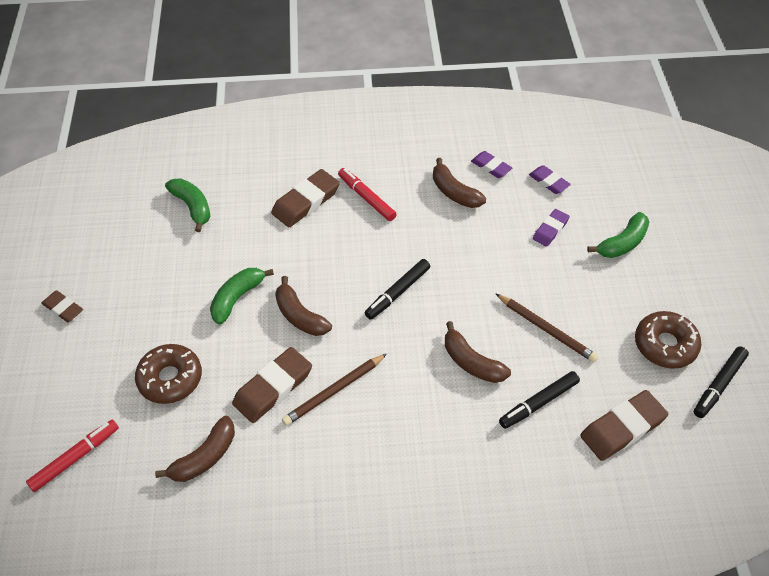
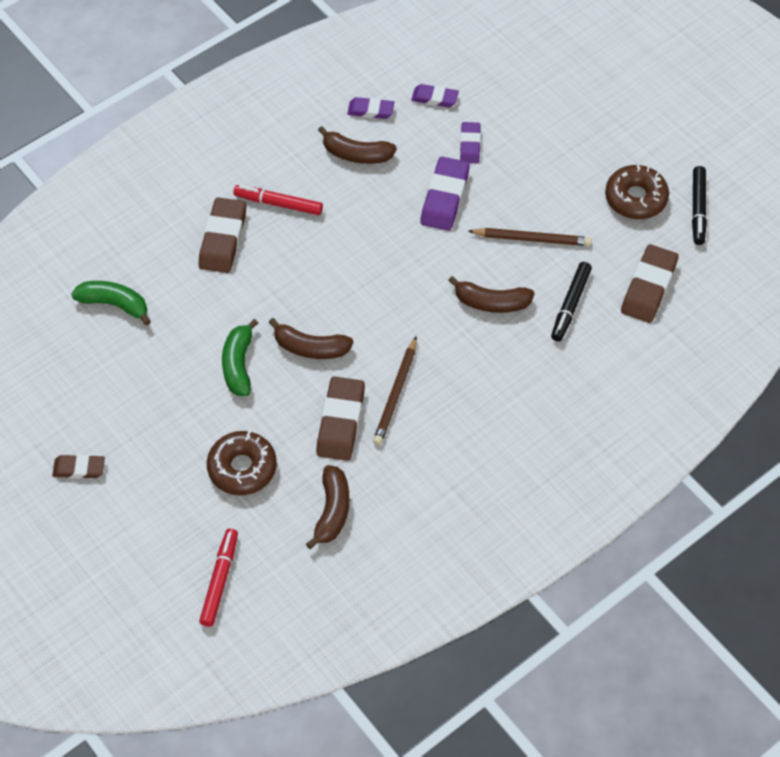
camera: 35 degrees left, 5 degrees up
(398, 292) = (381, 277): black marker -> none
(498, 258) = (444, 197): none -> purple eraser
(622, 243) = (540, 124): green banana -> none

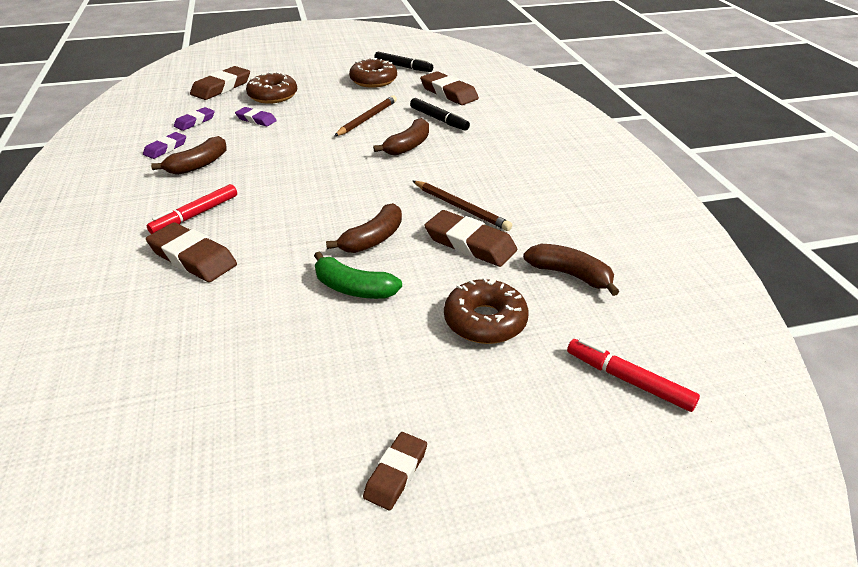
camera: 65 degrees left, 20 degrees down
(114, 304) = (182, 363): green banana -> none
(444, 197) = (290, 140): purple eraser -> none
(524, 70) = (221, 87): none -> brown eraser
(533, 127) = (273, 96): none -> brown donut

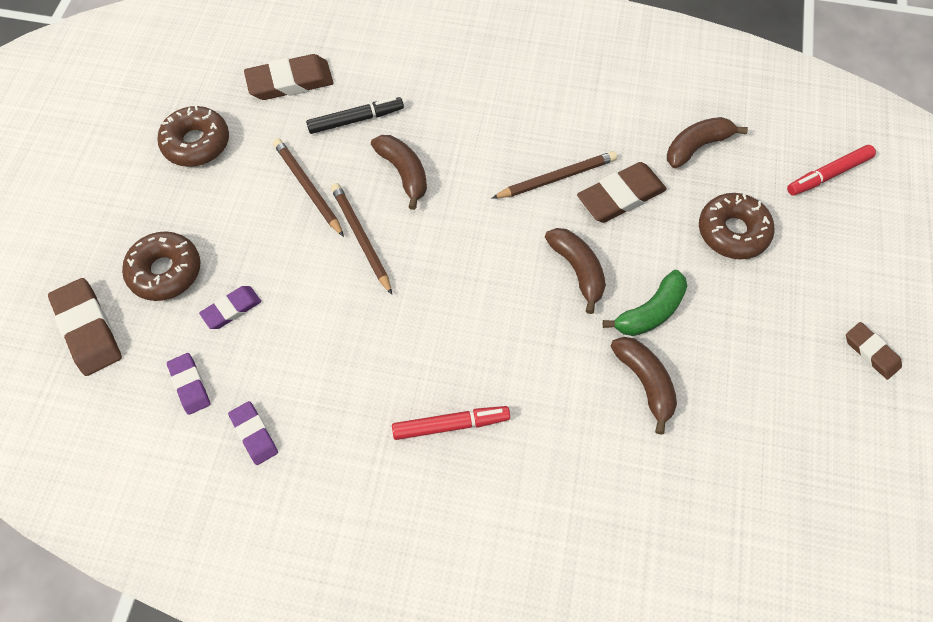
camera: 65 degrees left, 25 degrees up
(192, 258) = (538, 442): brown eraser -> none
(196, 215) = (450, 425): red marker -> red marker turned 75 degrees counterclockwise
(198, 165) = (325, 402): brown banana -> brown banana (645, 383)
(339, 145) = (361, 238): none -> brown pencil
(403, 67) = (174, 96): black marker -> none

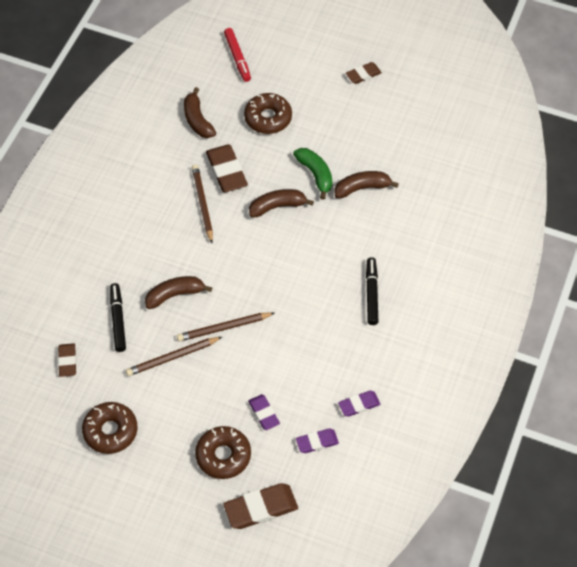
camera: 80 degrees left, 5 degrees down
(290, 82) = (67, 361): brown eraser -> brown eraser, size x0.60
(450, 425) = (371, 294): red marker -> black marker

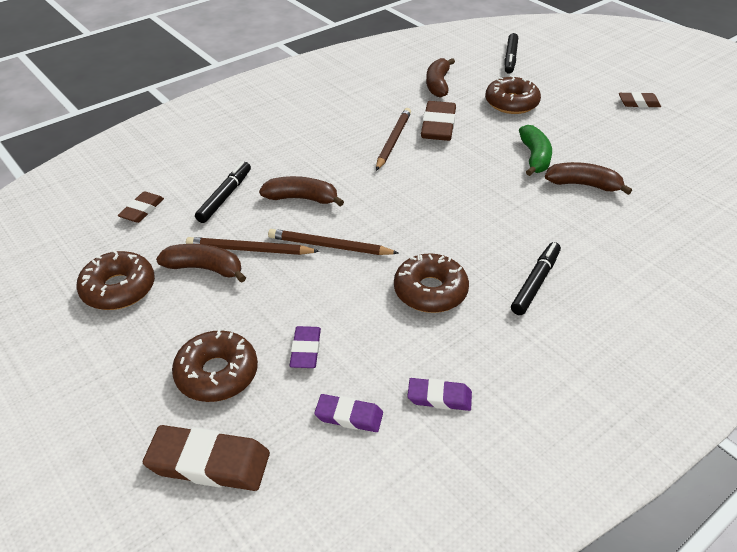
camera: 30 degrees right, 15 degrees down
(237, 57) = (510, 58): red marker -> black marker
(277, 206) = (472, 168): brown banana -> brown banana (204, 269)
(311, 333) = (430, 291): none -> brown donut

